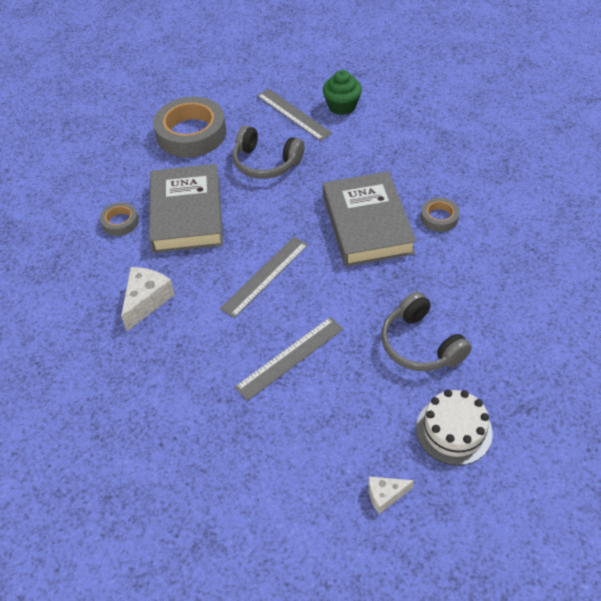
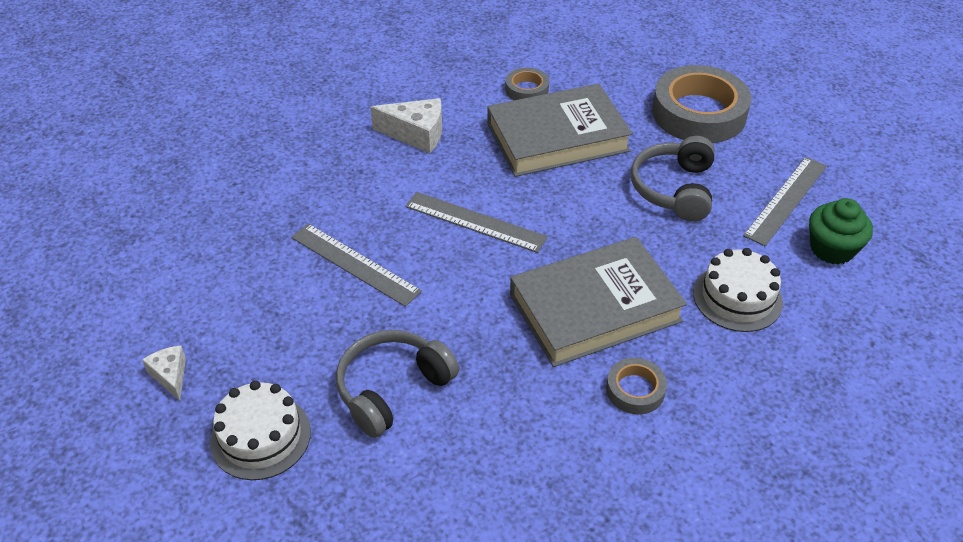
camera: 75 degrees right, 5 degrees down
(373, 156) = (737, 297): none -> white cake

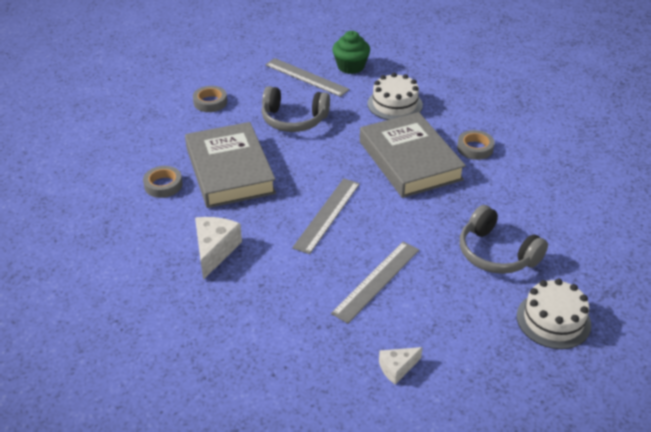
camera: 90 degrees left, 5 degrees down
(170, 376) = (510, 384): white cheese -> white cheese (397, 368)
(699, 113) = (210, 102): grey tape -> grey tape, size x0.48

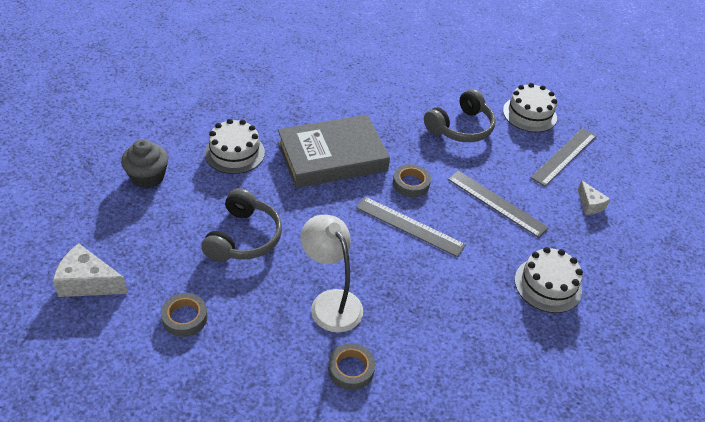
camera: 90 degrees left, 5 degrees up
(215, 250) = (462, 320): white cheese -> white cheese (88, 282)
(230, 170) = (330, 302): grey book -> white lamp
(263, 317) = (547, 285): none -> white cake
(306, 77) = (157, 218): grey ruler -> grey ruler (564, 156)
(350, 66) = (148, 177): green cupcake -> grey cupcake
(475, 148) = (320, 112): grey tape -> grey tape (411, 184)

